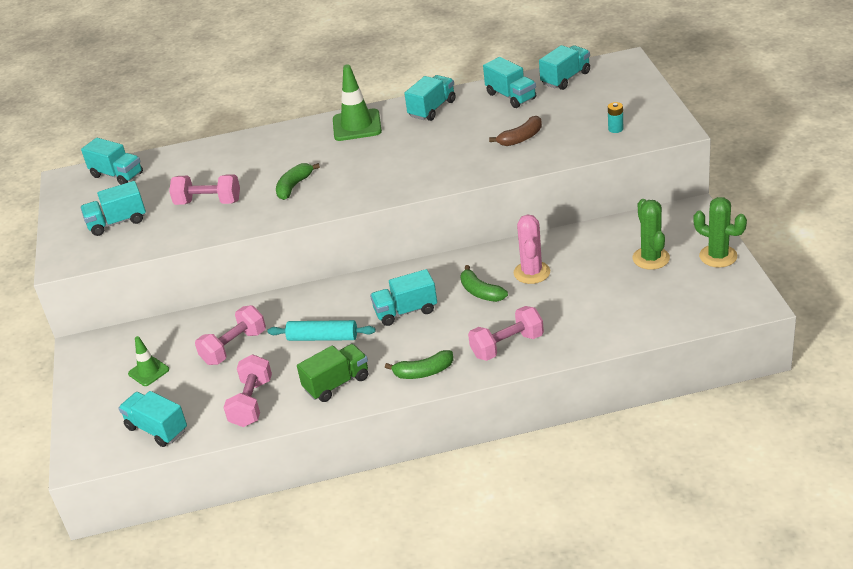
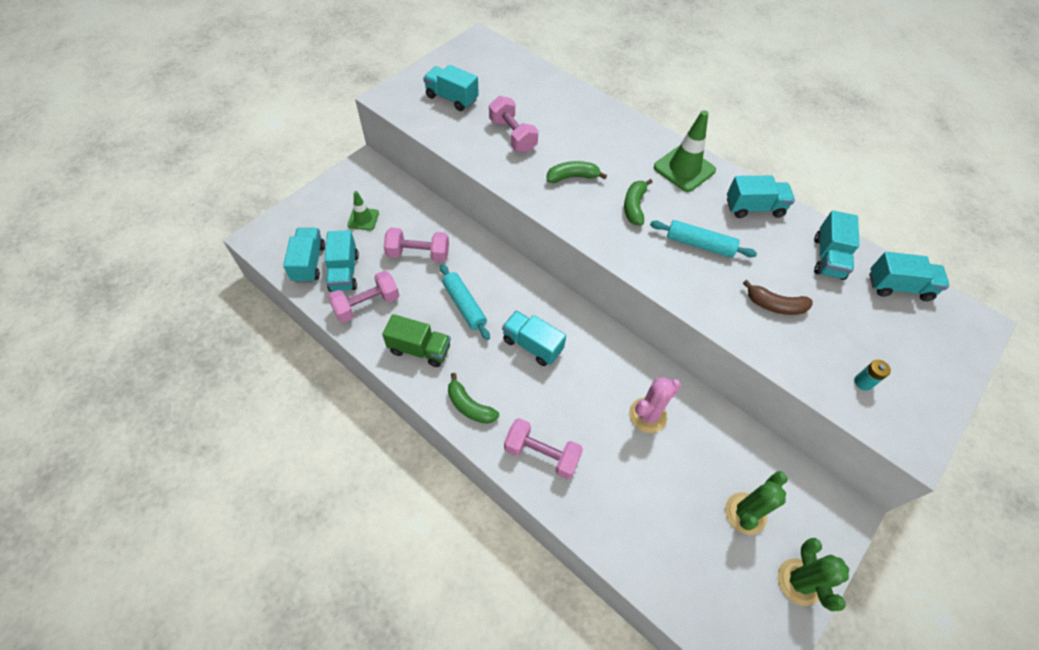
camera: 45 degrees right, 20 degrees up
(117, 175) = (504, 63): turquoise truck -> turquoise truck (344, 272)
(433, 149) = (699, 244): none -> turquoise rolling pin
(481, 292) = (594, 388): green banana -> green banana (634, 206)

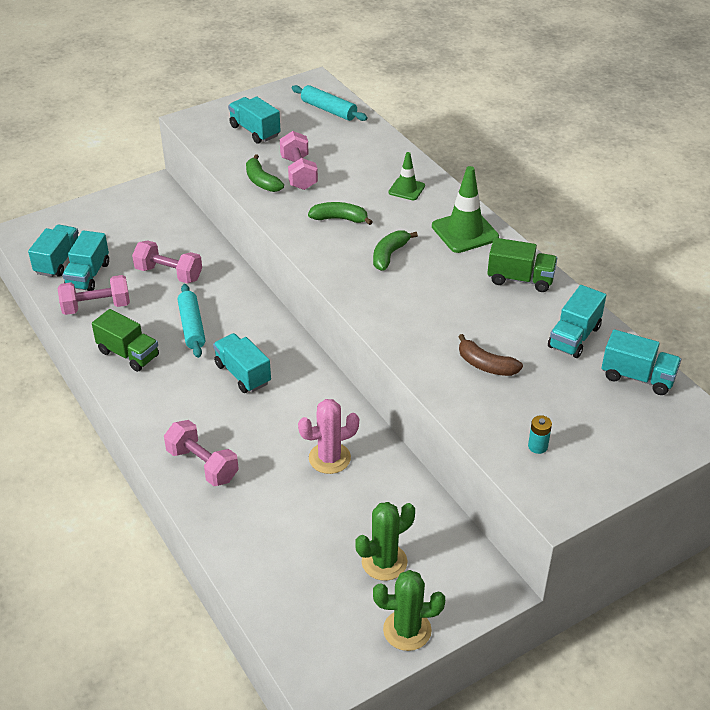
camera: 20 degrees right, 15 degrees down
(363, 219) = (129, 234): green traffic cone -> green traffic cone (406, 189)
(469, 406) = (153, 410): green banana -> green banana (261, 181)
(699, 244) = (438, 299): turquoise rolling pin -> turquoise rolling pin (328, 110)
(754, 208) = (520, 279): turquoise truck -> green truck
(799, 582) = (407, 630): green cactus -> green cactus turned 75 degrees clockwise

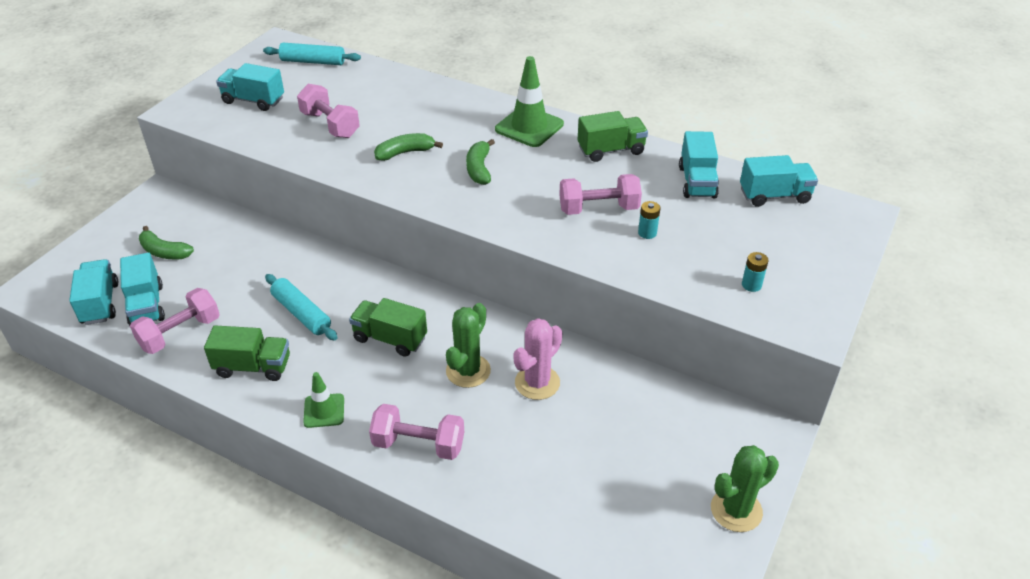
camera: 30 degrees left, 0 degrees up
(169, 274) = (237, 272): pink dumbbell -> pink dumbbell (598, 209)
(242, 374) = (390, 338): turquoise truck -> green truck
(261, 181) = (299, 143): green banana -> green banana (164, 252)
(384, 562) = (664, 456): green cactus -> green cactus (468, 371)
(406, 189) = (445, 107): green traffic cone -> green traffic cone (324, 411)
(486, 365) = (647, 233): brown banana -> turquoise battery

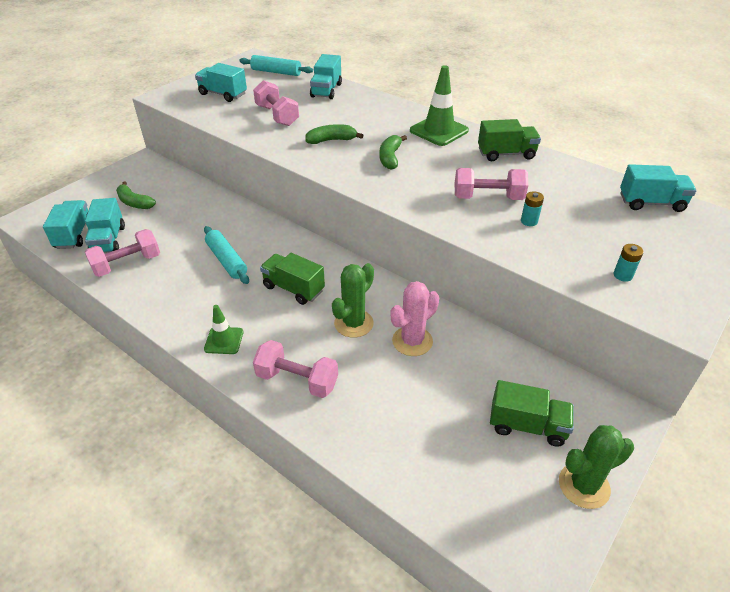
camera: 10 degrees right, 0 degrees up
(253, 367) = (176, 297): green truck -> green truck (527, 426)
(697, 182) = (580, 185): turquoise truck -> turquoise truck (326, 90)

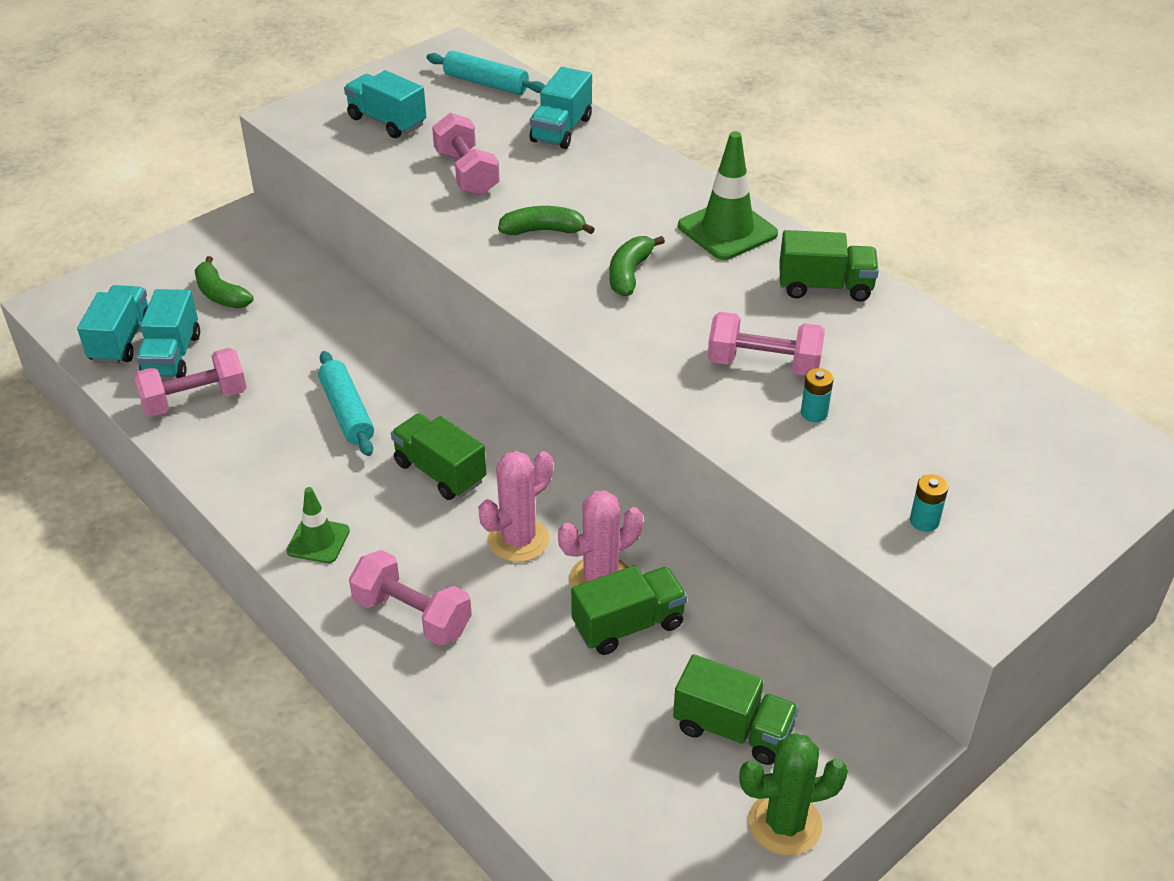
camera: 10 degrees right, 0 degrees up
(353, 323) = (518, 540): green cactus -> pink cactus
(438, 367) = (628, 625): none -> green truck
(651, 203) = (1031, 404): turquoise truck -> none

